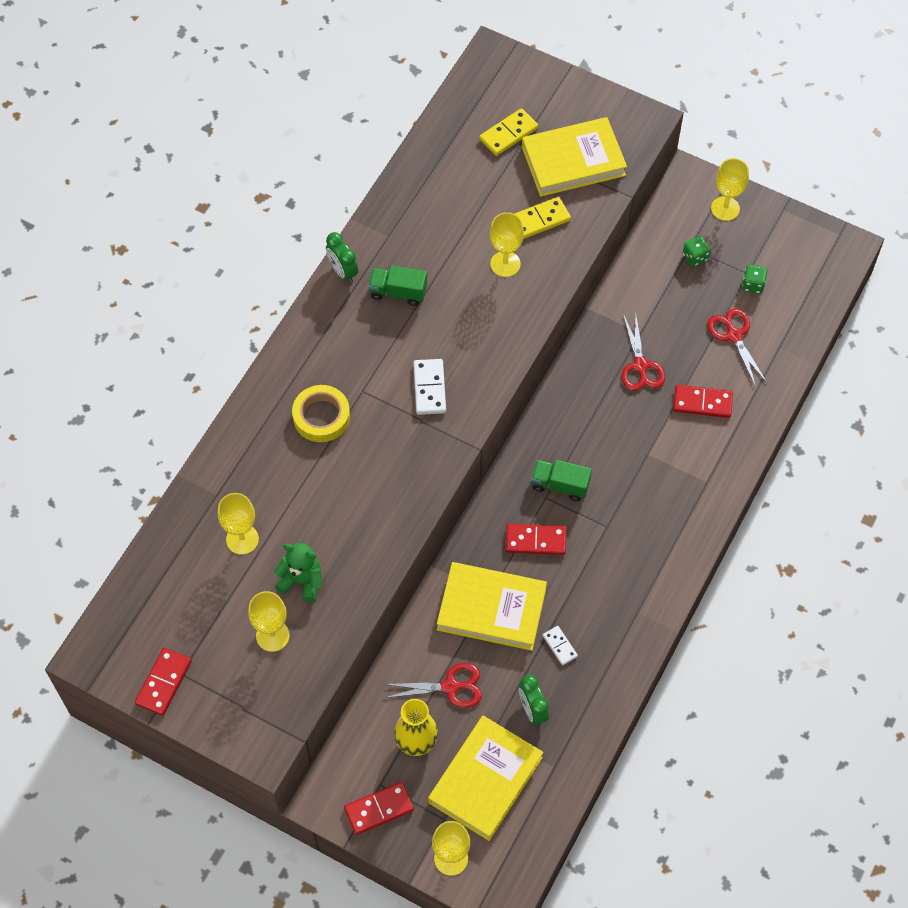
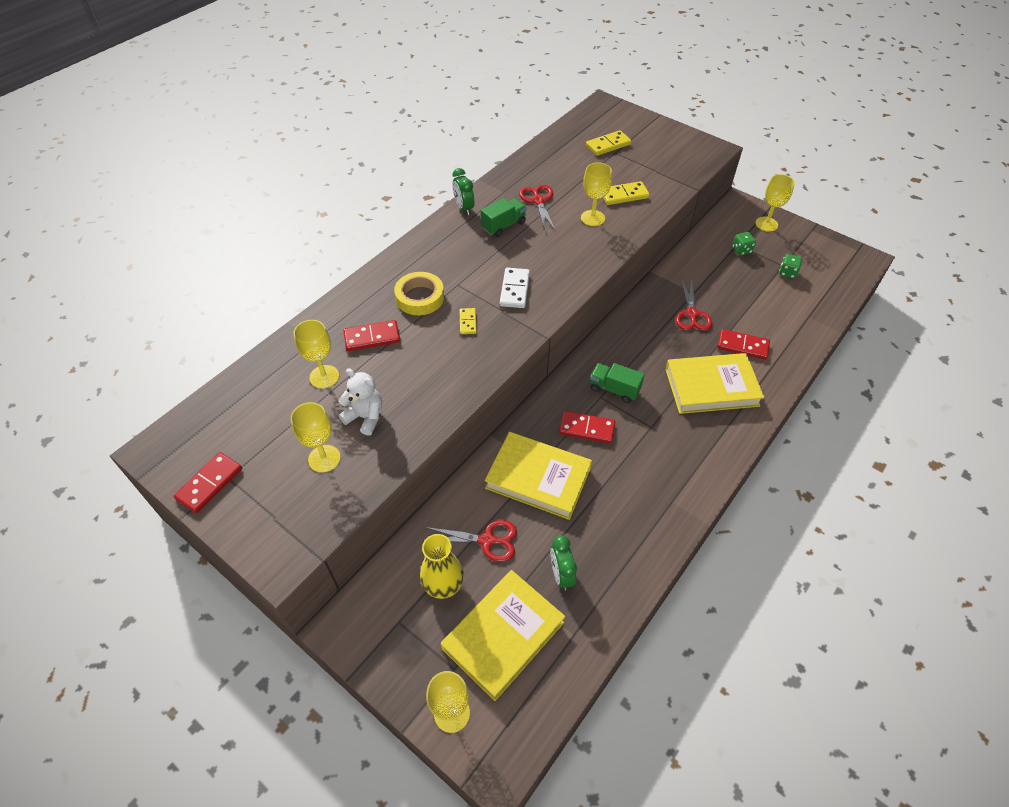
camera: 10 degrees right, 10 degrees down
(302, 581) = (365, 417): green teddy bear -> white teddy bear
(379, 809) = (391, 647): red domino -> red domino (372, 337)
(385, 442) = (468, 322): none -> yellow domino
(398, 292) = (503, 225): green truck -> green truck turned 120 degrees clockwise
(559, 646) = (596, 520): white domino -> none
(573, 161) = (655, 165): yellow book -> yellow book (711, 387)
(733, 335) = (771, 303): red scissors -> red scissors (538, 201)

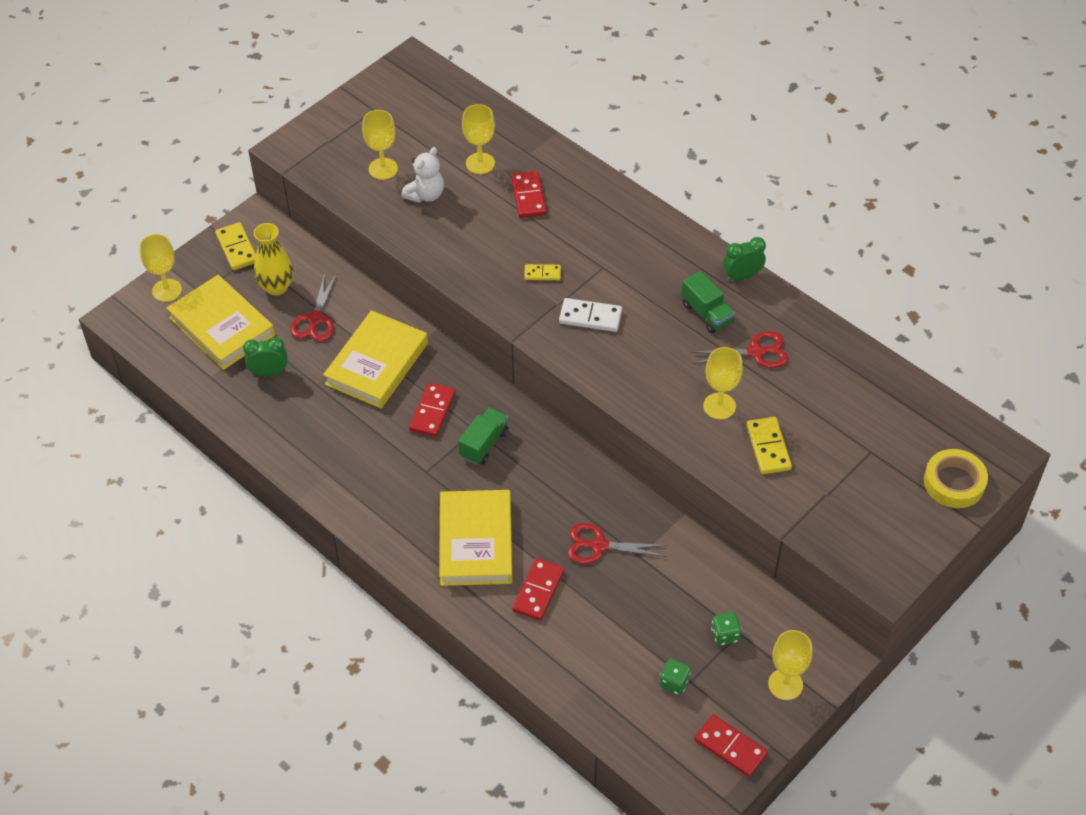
camera: 95 degrees right, 0 degrees up
(210, 484) = (370, 99): red domino -> red domino (730, 747)
(420, 297) = (584, 234): yellow tape -> yellow tape (954, 482)
(608, 145) = (889, 445): yellow domino -> yellow domino (237, 248)

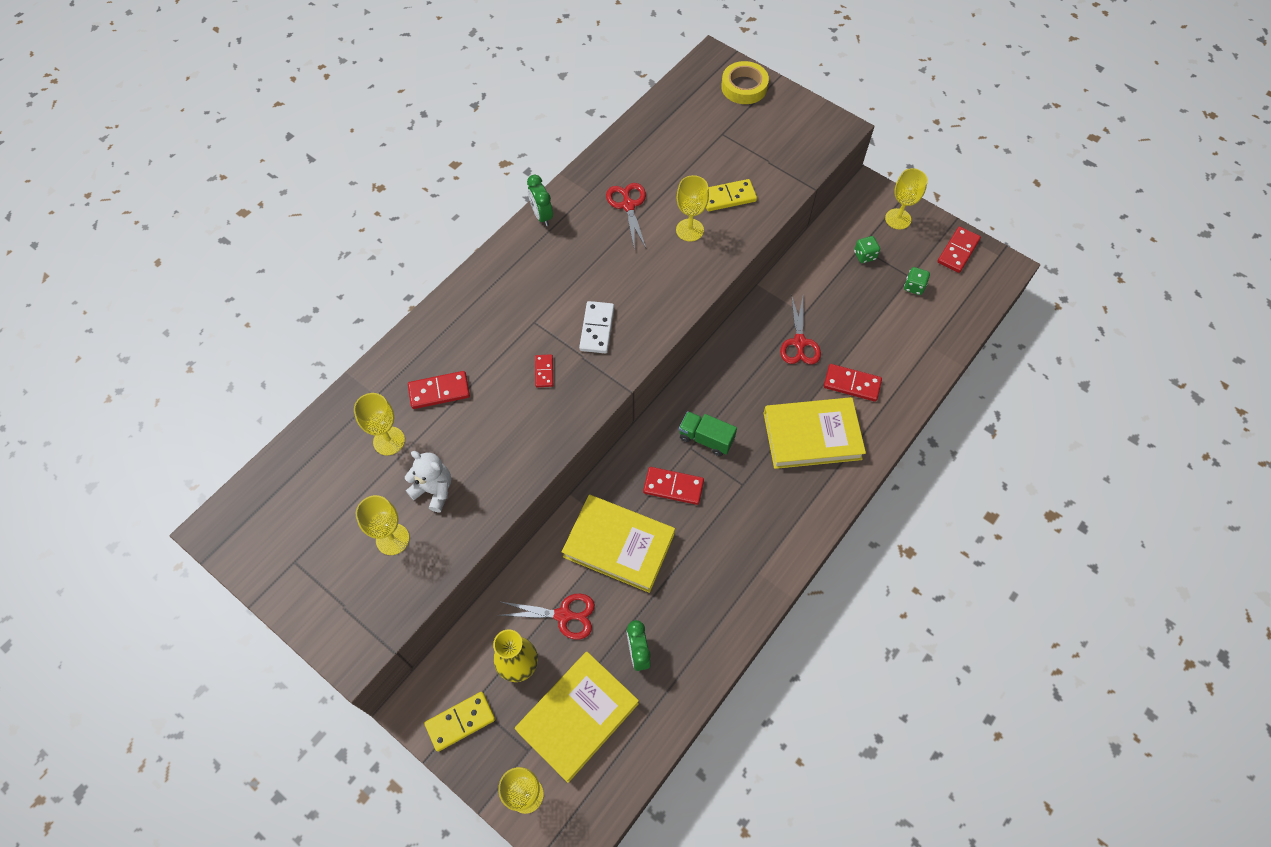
camera: 95 degrees left, 10 degrees up
(542, 273) = (544, 372): yellow domino -> red domino
(706, 313) = (587, 240): green truck -> none

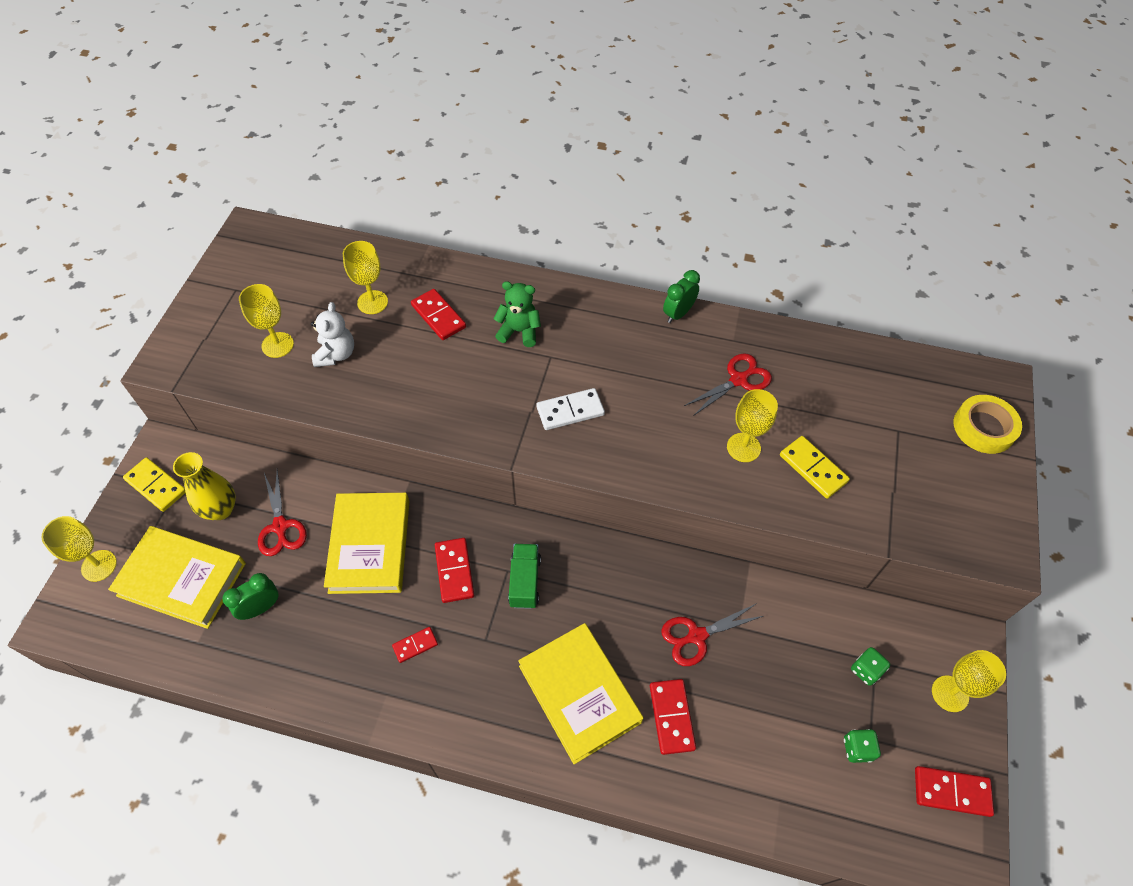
camera: 65 degrees right, 5 degrees down
(494, 335) = (519, 331): none -> green teddy bear
(544, 372) = (498, 387): red domino -> red domino (415, 645)

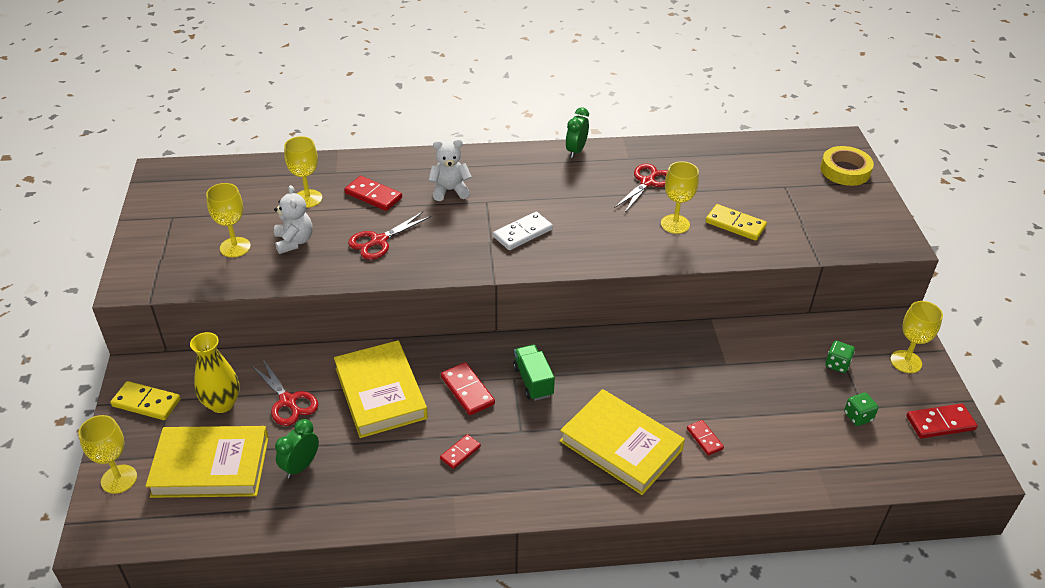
camera: 20 degrees left, 15 degrees down
(519, 331) = (450, 190): green teddy bear -> white teddy bear
(672, 717) = (704, 439): red domino -> red domino, size x0.62
(696, 636) = (695, 379): red scissors -> red scissors (378, 241)

